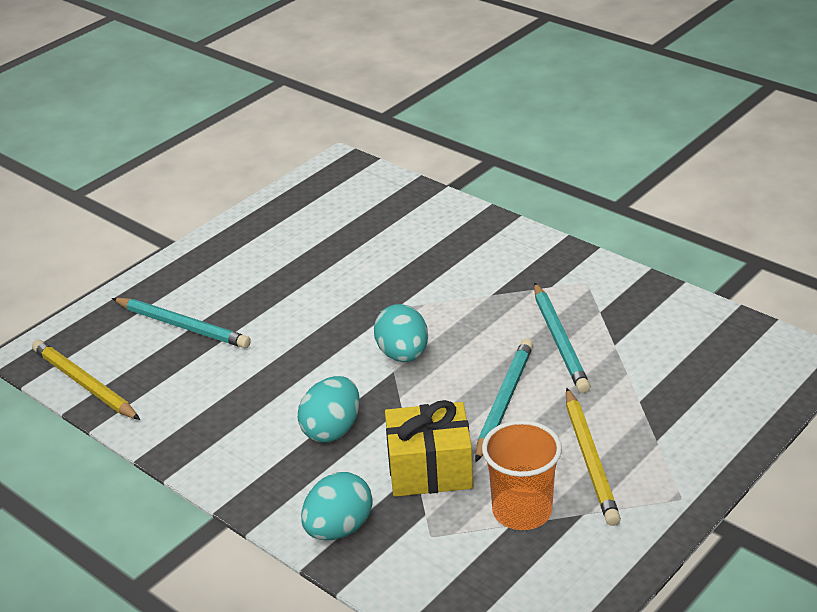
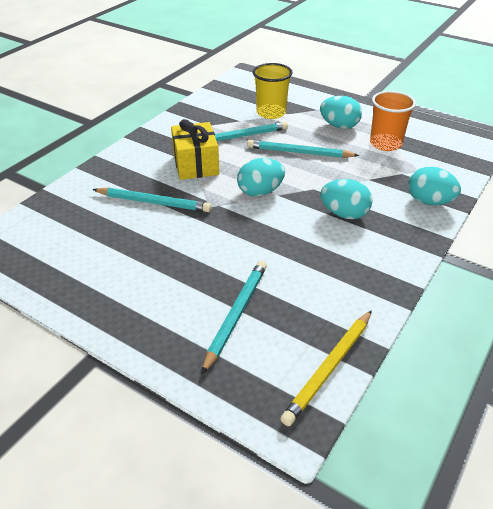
camera: 100 degrees left, 5 degrees up
(399, 266) = (154, 202): none -> turquoise pencil
(430, 469) = (366, 174): yellow gift -> yellow gift (196, 164)
(590, 460) = (339, 126): yellow pencil -> turquoise egg
(641, 380) = (271, 113): none -> yellow cup

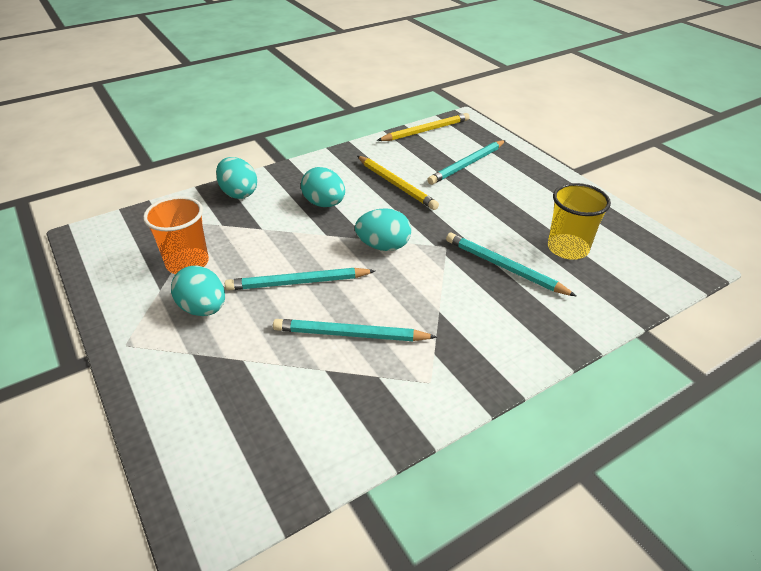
camera: 155 degrees left, 0 degrees up
(196, 164) = (435, 304): yellow gift -> none
(271, 113) = (266, 370): yellow cup -> yellow cup (568, 248)
(297, 257) = (396, 184): none -> yellow pencil
(299, 152) = (298, 282): turquoise pencil -> turquoise pencil turned 135 degrees clockwise

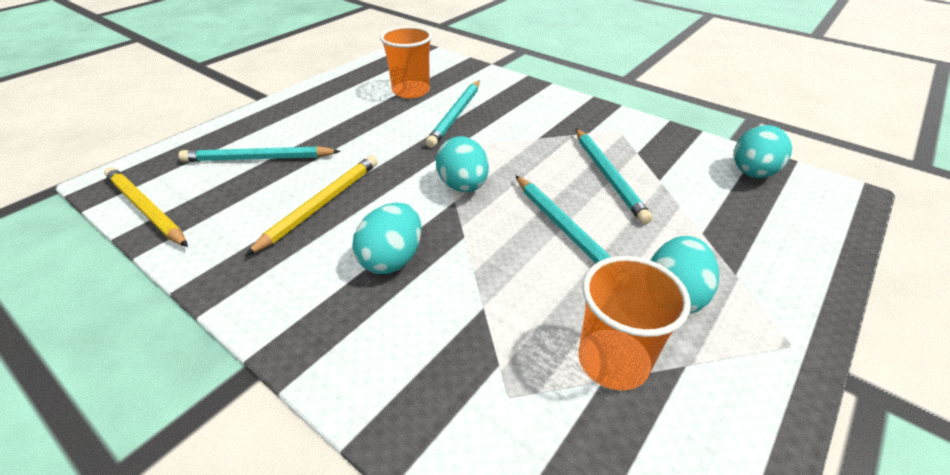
camera: 110 degrees left, 0 degrees up
(239, 193) = (394, 385): turquoise egg -> turquoise egg (752, 173)
(467, 164) = (258, 159): turquoise pencil -> turquoise pencil turned 150 degrees clockwise
(568, 248) = (411, 91): yellow cup -> orange cup

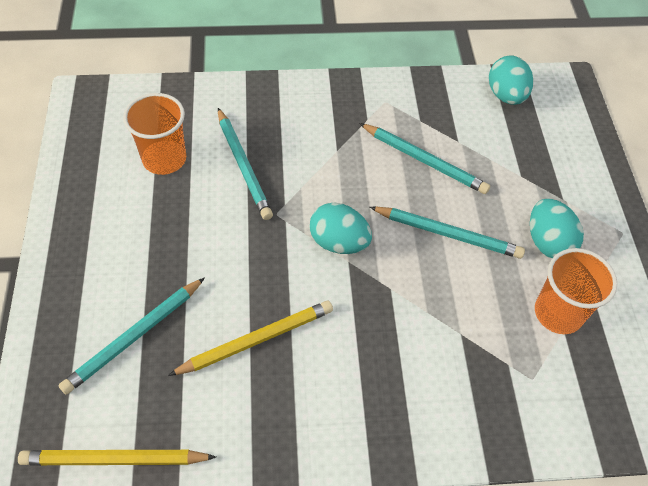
camera: 45 degrees left, 15 degrees up
(321, 204) = (256, 340): yellow pencil -> yellow pencil turned 75 degrees clockwise
(392, 259) = (368, 344): turquoise egg -> none

